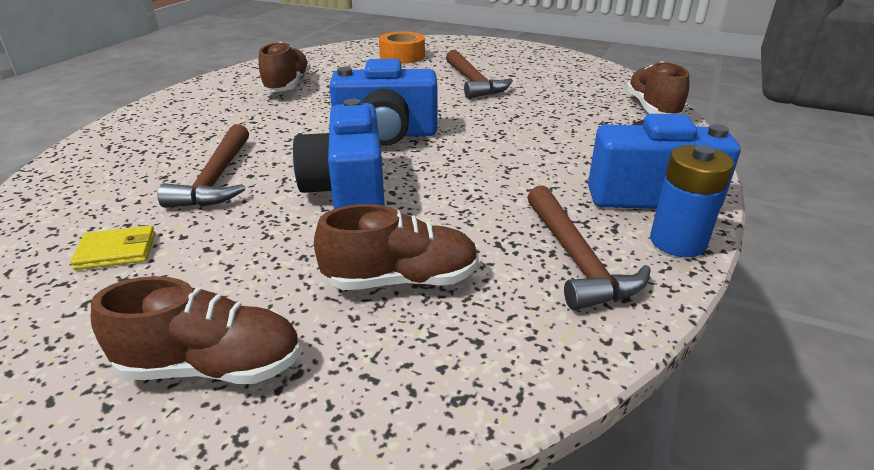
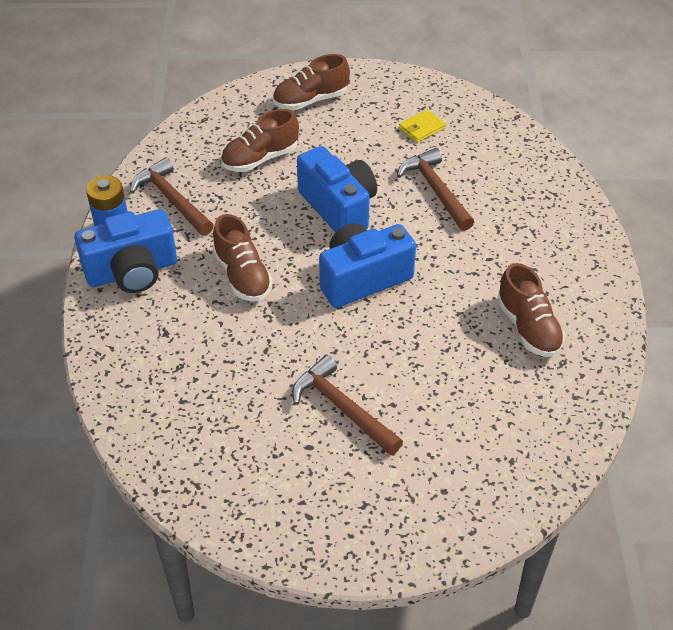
camera: 155 degrees right, 15 degrees up
(402, 56) = (473, 454): orange tape -> none
(652, 109) = (133, 413): brown shoe -> brown shoe (242, 276)

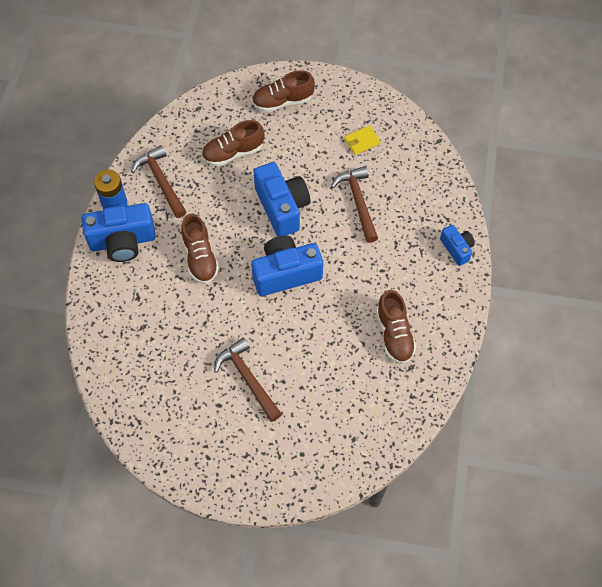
camera: 10 degrees right, 15 degrees up
(578, 223) = (457, 249): none -> blue camera

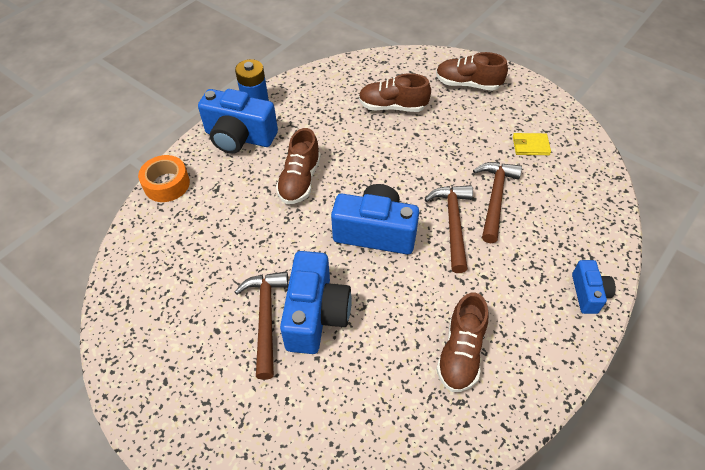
camera: 30 degrees right, 10 degrees down
(93, 313) = (166, 184): none -> orange tape
(161, 182) = (309, 104): brown hammer -> brown hammer (453, 224)
(282, 207) = (410, 170): blue camera -> blue camera (315, 315)

